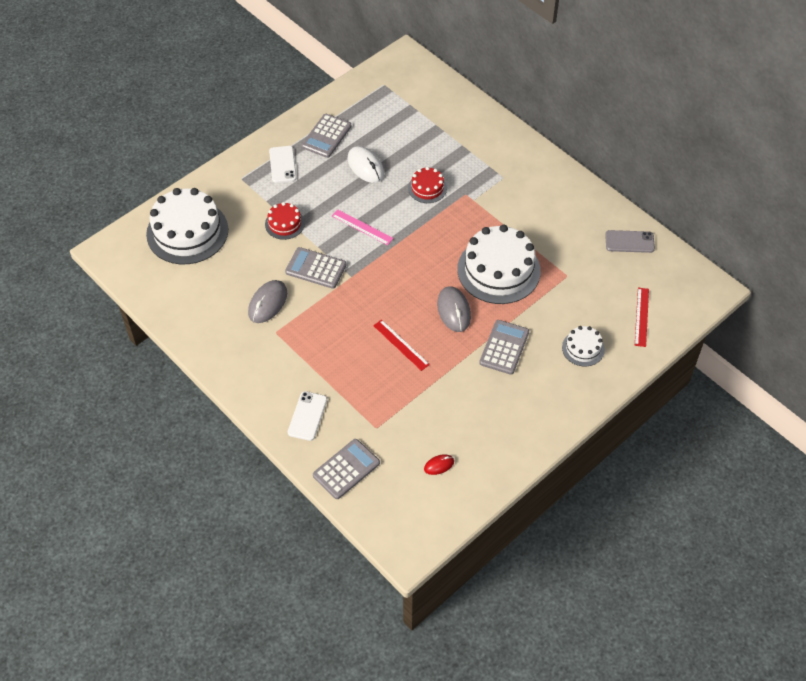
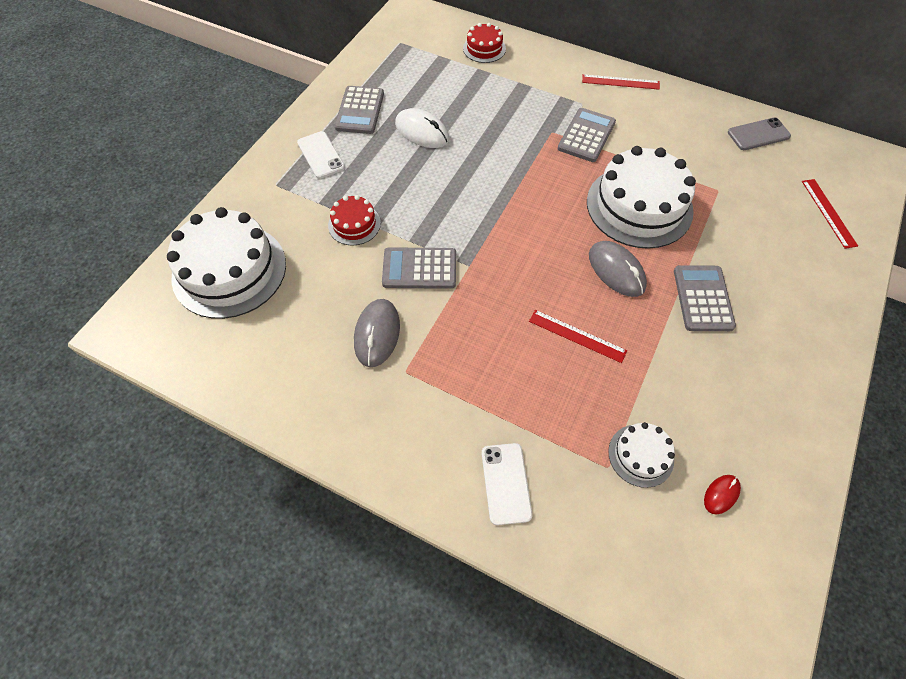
camera: 20 degrees left, 5 degrees up
(346, 469) = (601, 550): grey calculator -> grey calculator (586, 135)
(362, 227) = (452, 201): pink ruler -> none
(427, 188) = (505, 137): red cake -> red cake (484, 48)
(545, 167) = (620, 82): none -> red ruler
(583, 348) = (792, 270): white cake -> white cake (641, 455)

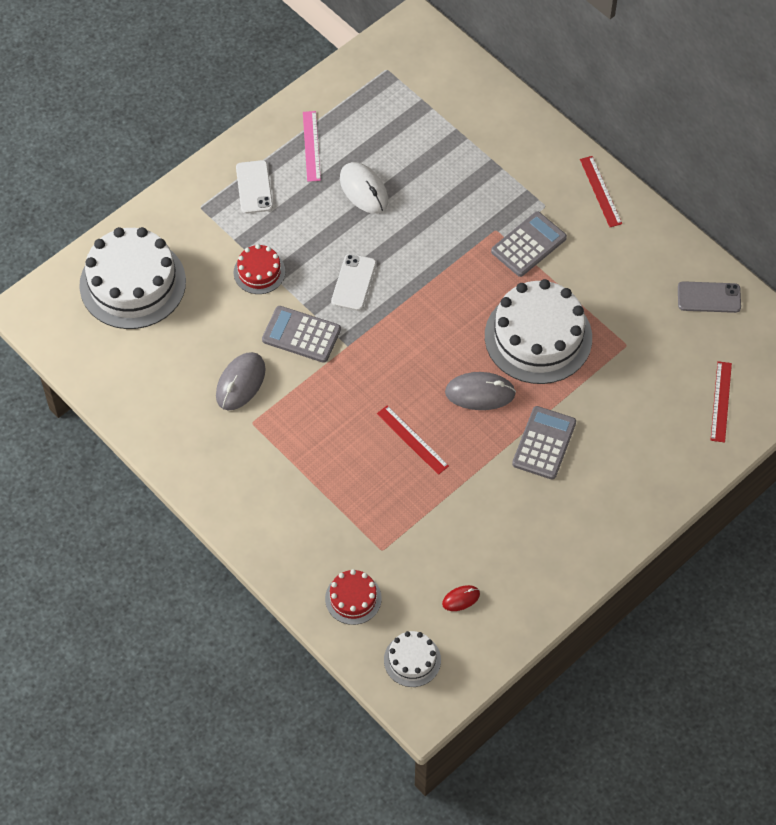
camera: 20 degrees right, 0 degrees up
(360, 111) = (311, 146): grey calculator -> pink ruler
(484, 48) = (475, 104): red cake -> red cake (353, 598)
(506, 483) = (295, 534): white phone -> white phone (353, 282)
(616, 270) = (480, 393): grey mouse -> grey mouse turned 75 degrees counterclockwise
(620, 82) = (600, 191): red ruler -> red ruler turned 45 degrees clockwise
(641, 455) = (413, 550): white cake -> white cake (412, 660)

